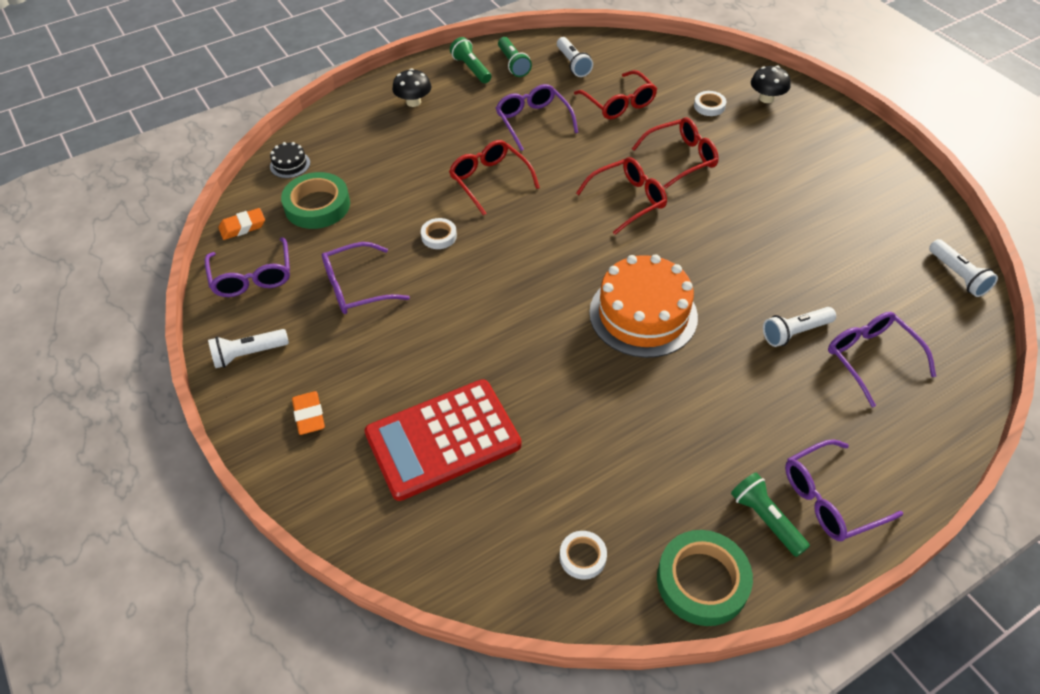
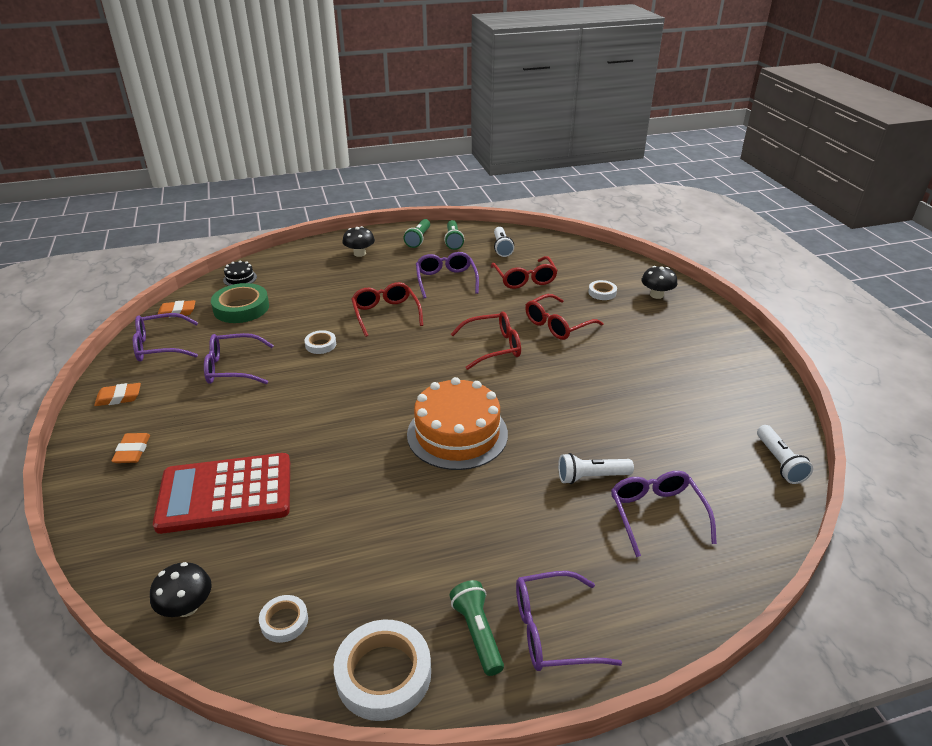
camera: 15 degrees right, 15 degrees down
(248, 354) = (119, 397): white flashlight -> orange eraser
(252, 277) = (160, 346): purple glasses -> purple glasses turned 75 degrees clockwise
(471, 69) = (418, 239): green flashlight -> green flashlight turned 150 degrees counterclockwise
(479, 569) = (187, 607): none -> black mushroom
(681, 158) = (557, 325): red glasses -> red glasses turned 150 degrees clockwise
(702, 581) = (383, 674): green tape -> white tape

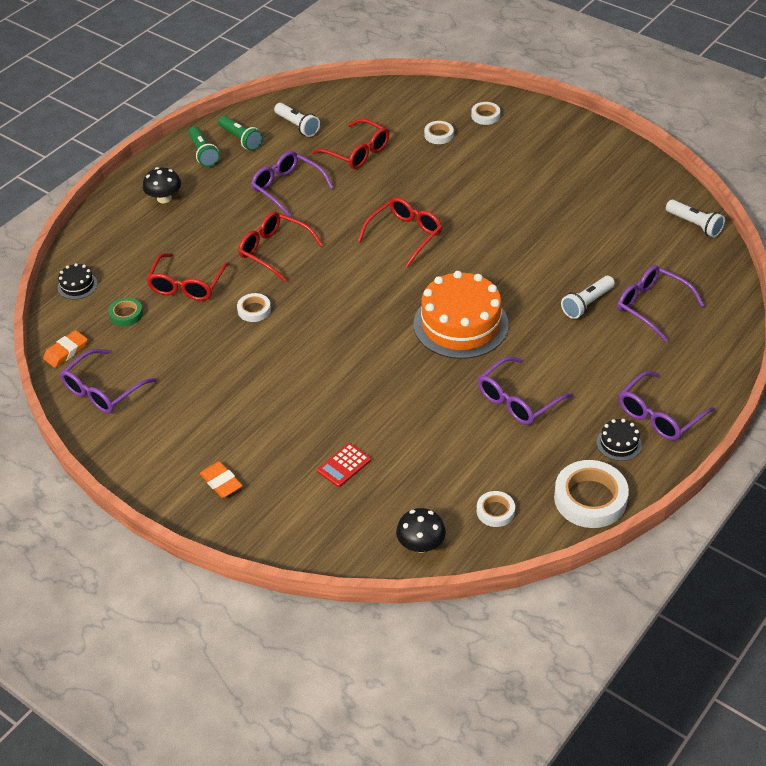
camera: 35 degrees left, 10 degrees up
(119, 397) = (138, 452): orange eraser -> none
(225, 493) = (344, 465): red calculator -> red calculator, size x0.40
(232, 368) = (203, 372): purple glasses -> purple glasses (517, 400)
(241, 308) = (126, 314): green tape -> green tape, size x0.53
(478, 633) = (619, 443): green flashlight -> black cake
(557, 325) = (434, 187): red glasses -> red glasses (187, 285)
(656, 295) = (485, 116): black mushroom -> white tape

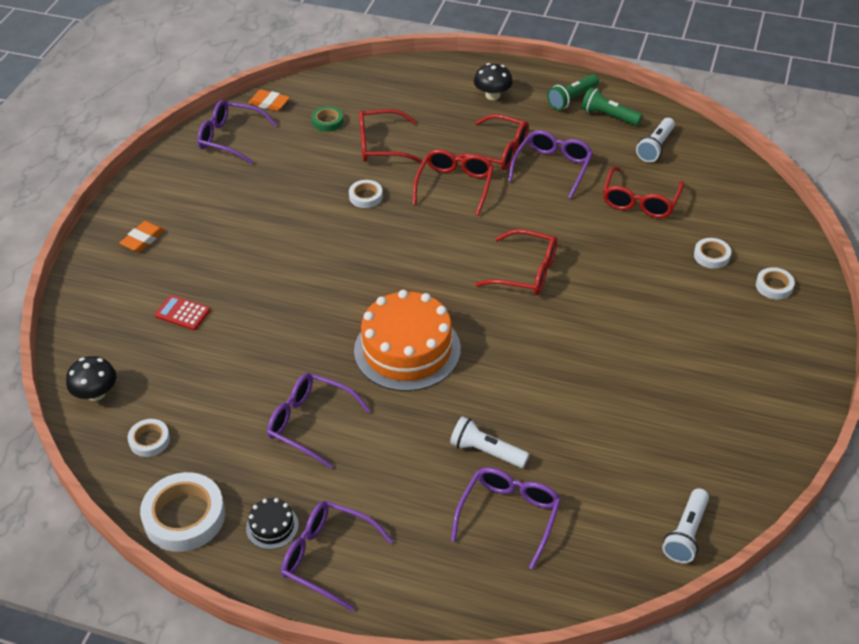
camera: 70 degrees right, 0 degrees up
(77, 285) = (352, 83): black cake -> none
(241, 139) = (608, 116): green flashlight -> green flashlight turned 90 degrees clockwise
(245, 214) = (498, 152): none -> red glasses

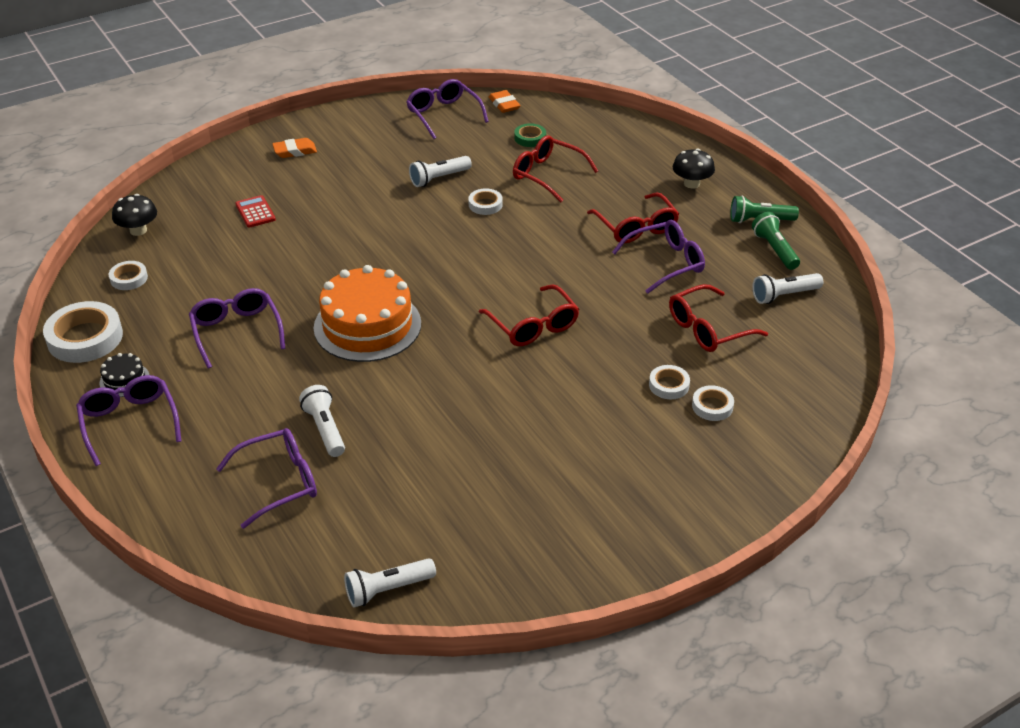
camera: 40 degrees right, 5 degrees down
(300, 195) = (438, 178): none -> white flashlight
(455, 185) = (565, 233): red glasses -> none
(774, 286) = (737, 463): white tape -> white tape (669, 385)

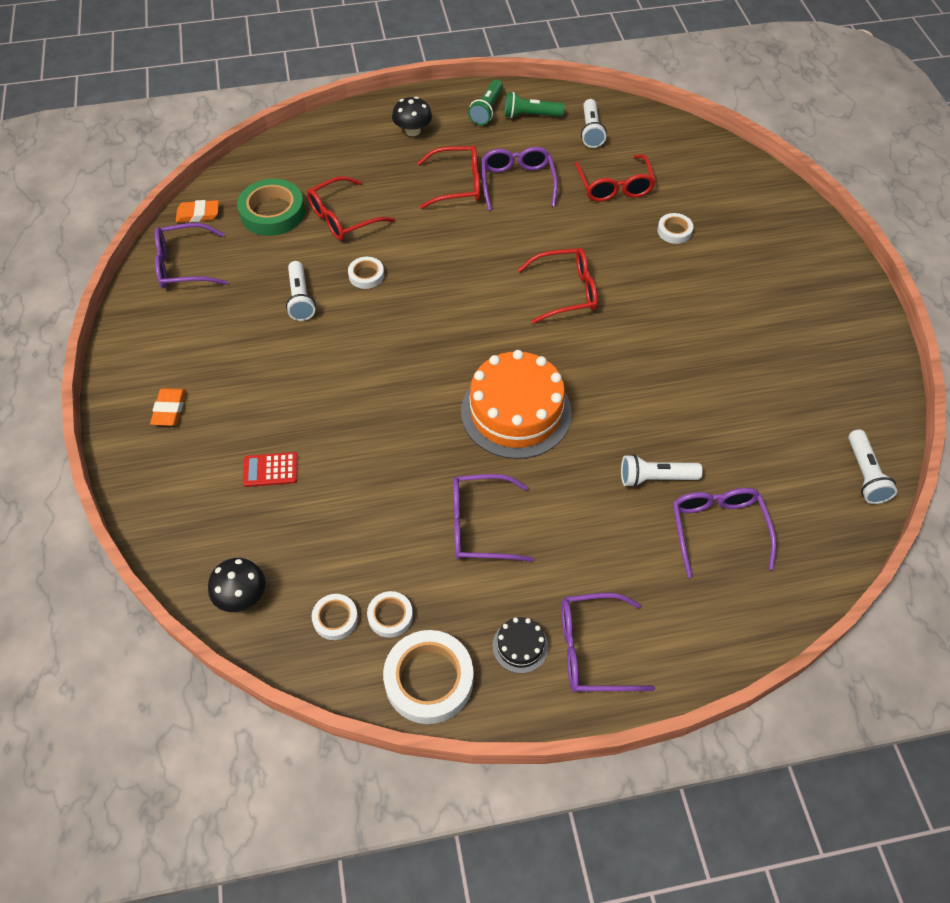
camera: 70 degrees left, 15 degrees up
(530, 138) = (272, 212): green tape -> green tape, size x1.90
(712, 406) = (707, 214): white tape -> white tape (390, 616)

